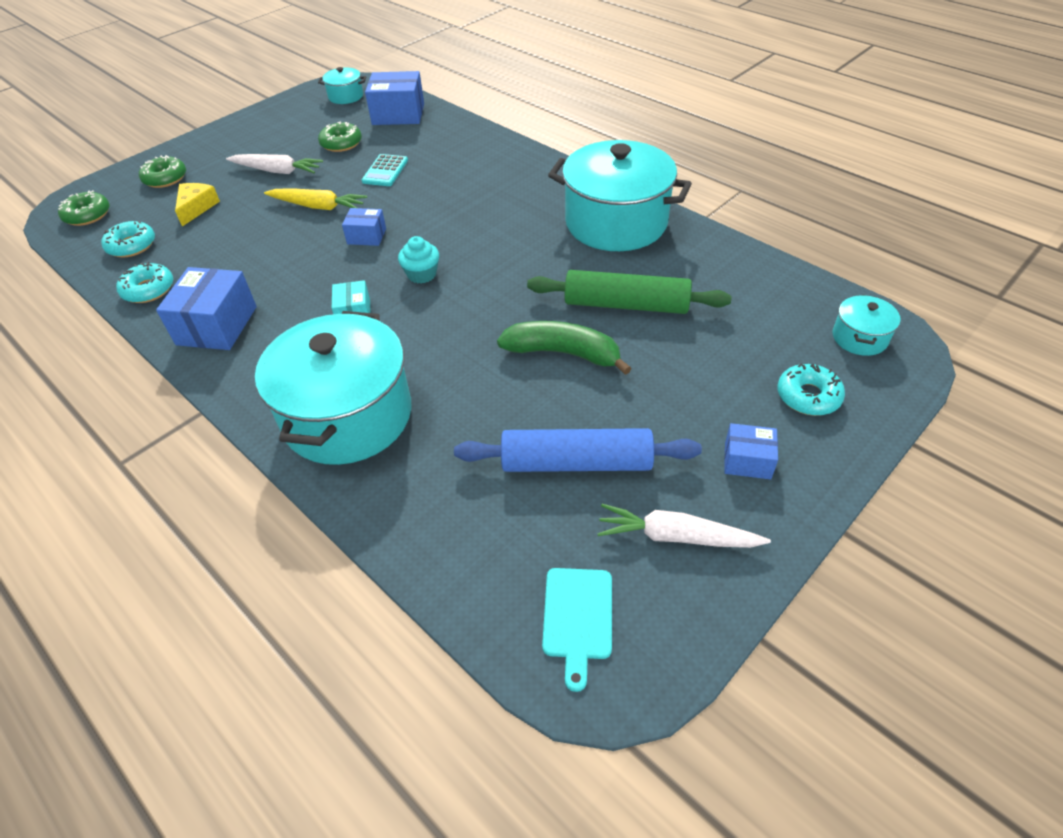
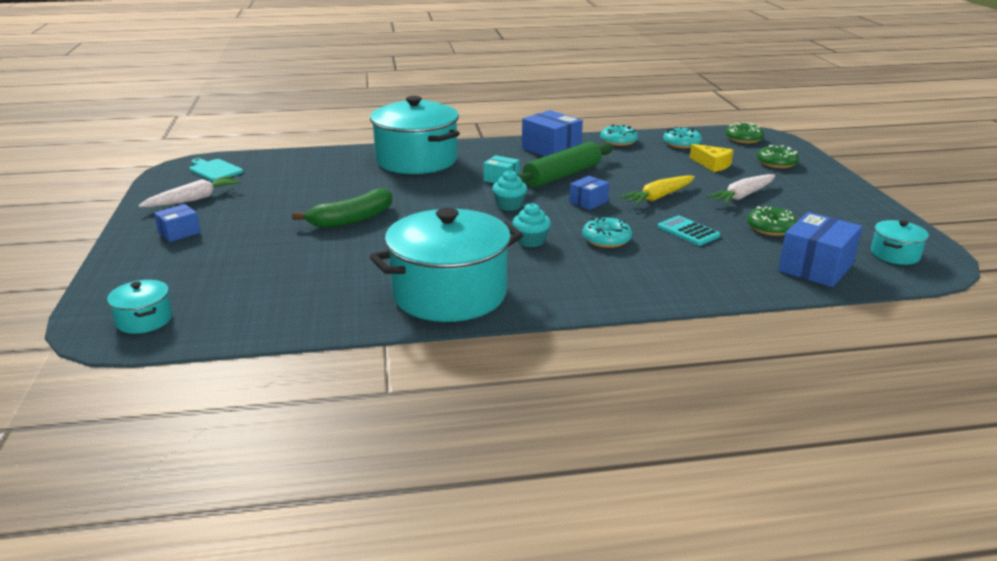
camera: 125 degrees right, 20 degrees down
(486, 229) = (531, 241): none -> turquoise cupcake
(576, 462) = (277, 195): blue rolling pin -> none
(626, 304) = (352, 254): green rolling pin -> green rolling pin (562, 176)
(808, 396) = (162, 272): turquoise donut -> turquoise donut (606, 239)

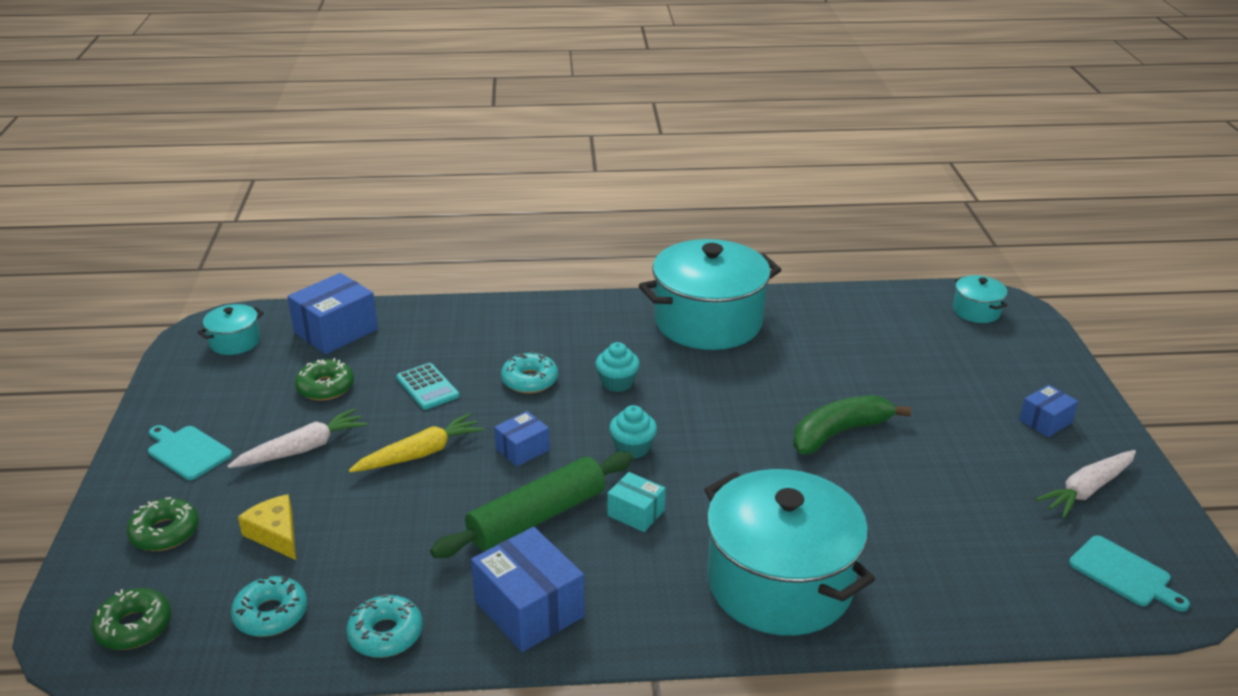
camera: 175 degrees left, 5 degrees up
(819, 192) = (187, 451): none -> turquoise cutting board

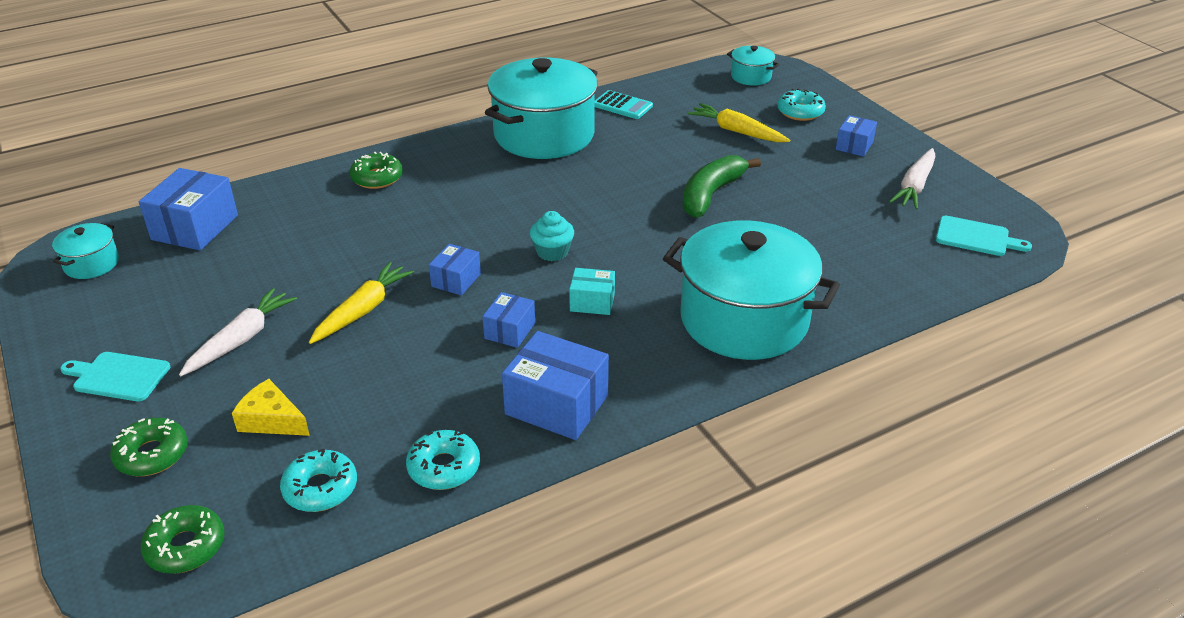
camera: 25 degrees left, 5 degrees up
(325, 387) = (223, 279): green donut -> green donut (377, 178)
(427, 387) = (327, 252): turquoise calculator -> turquoise calculator (622, 106)
(529, 380) = (420, 222): turquoise donut -> turquoise donut (800, 112)
(537, 517) = (510, 330): green rolling pin -> blue box
(617, 383) = (501, 203): turquoise cupcake -> none
(917, 369) = (737, 131): none -> yellow carrot

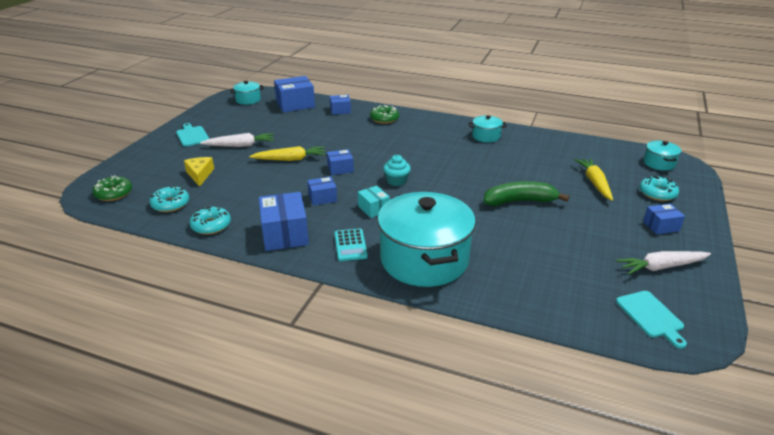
camera: 50 degrees right, 5 degrees down
(152, 454) = (156, 163): green donut -> none
(288, 199) = (340, 110): none -> blue box
(544, 135) = (486, 136): turquoise pot -> turquoise pot, size x0.44
(622, 106) = (551, 143): turquoise calculator -> turquoise calculator (350, 245)

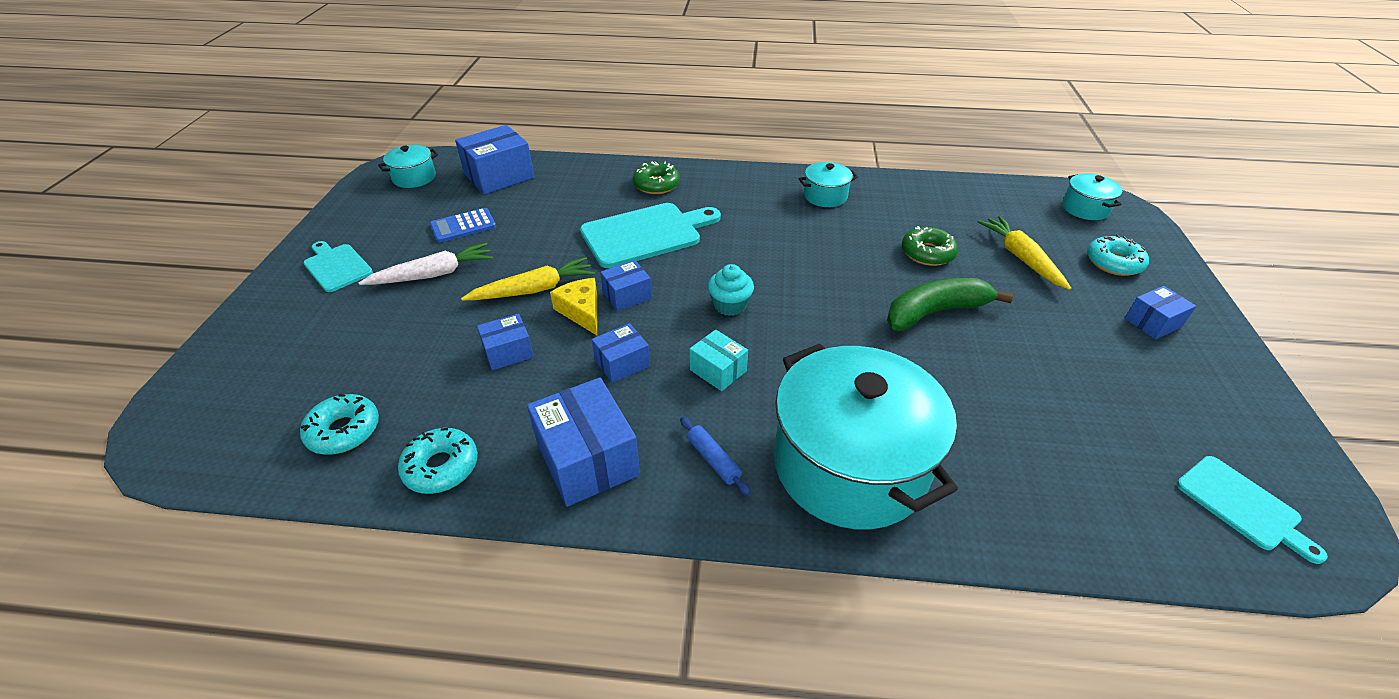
camera: 15 degrees left, 10 degrees up
(114, 193) = (219, 427): green donut -> green donut (927, 253)
(200, 175) = (380, 351): yellow cheese -> yellow cheese (581, 311)
(265, 125) = (463, 226): none -> blue calculator
(340, 110) = (579, 178): blue box -> blue box (508, 352)
(350, 245) = (713, 460): turquoise calculator -> blue rolling pin
(365, 142) = (646, 234): none -> turquoise cutting board
(661, 267) = (1198, 401): white carrot -> none

